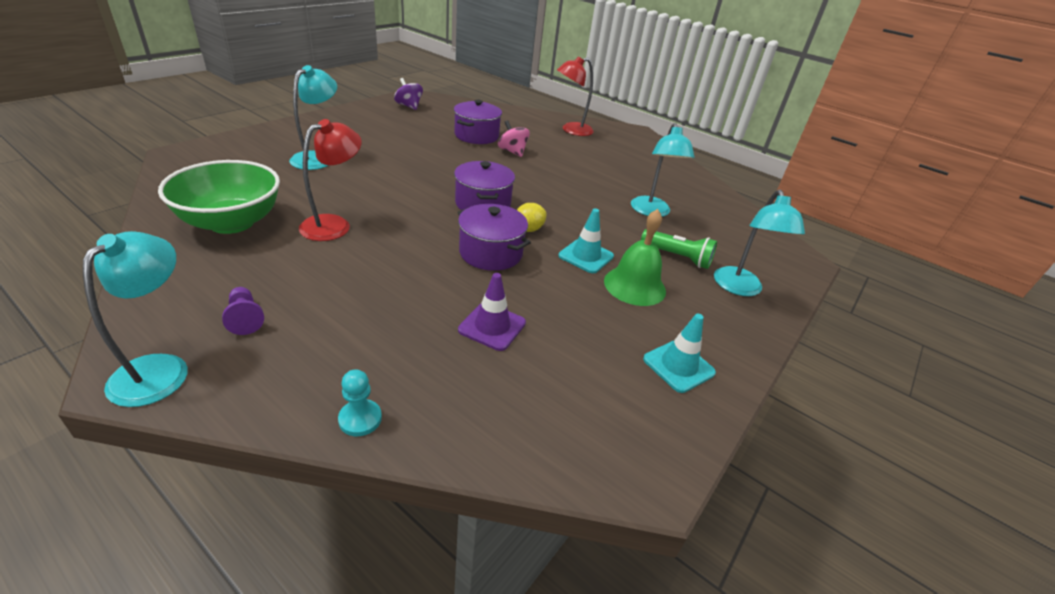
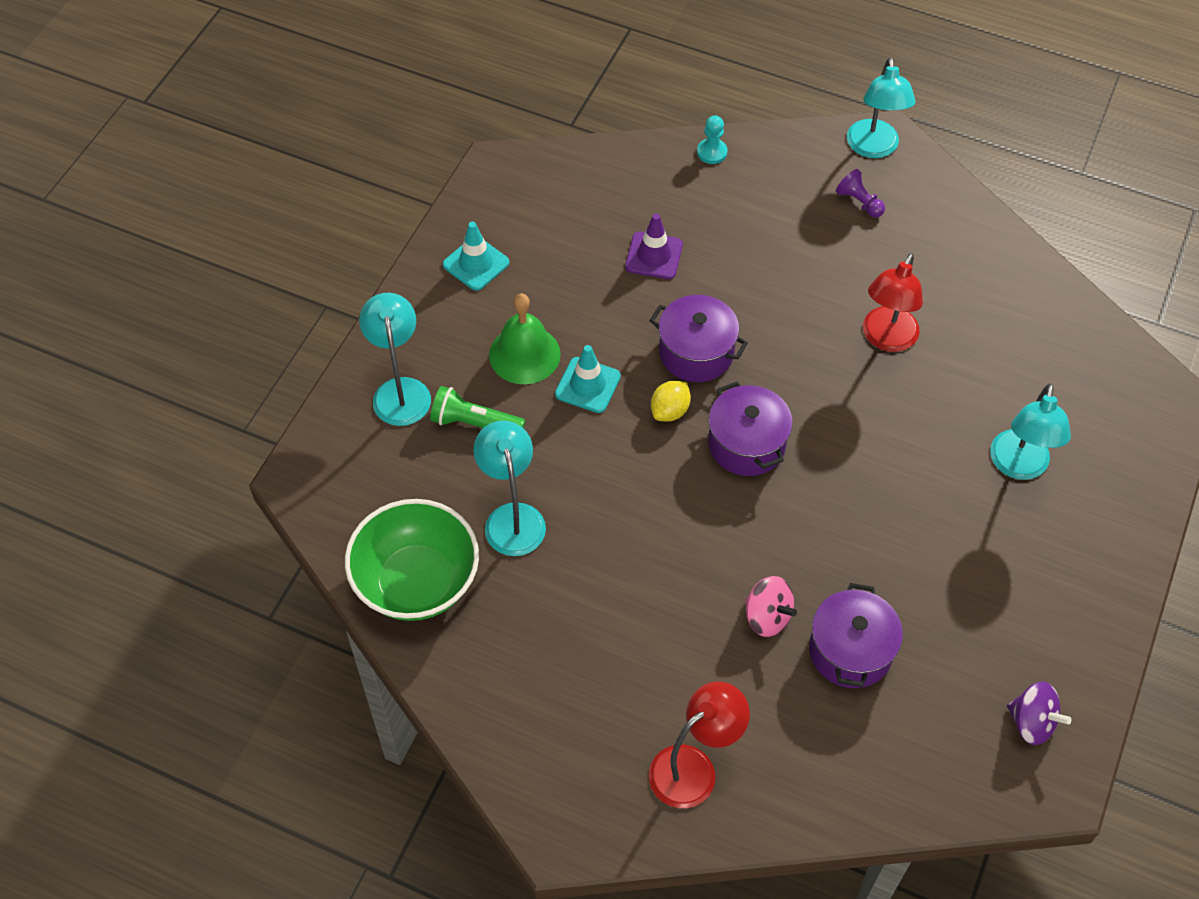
camera: 170 degrees right, 20 degrees up
(231, 222) = (985, 304): green bowl -> green bowl (417, 582)

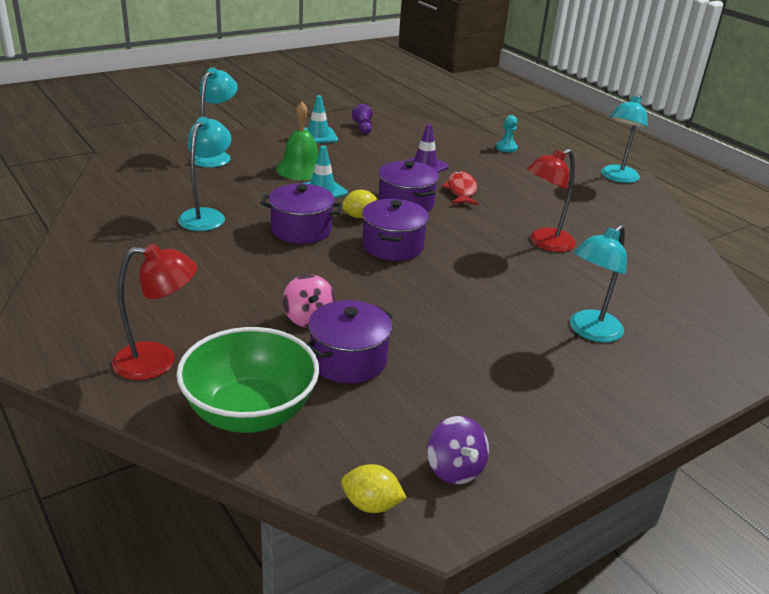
camera: 30 degrees right, 25 degrees down
(417, 582) = (116, 215): green bowl -> green bowl (250, 412)
(474, 423) = (237, 179): green flashlight -> none
(633, 476) = (301, 229): none -> purple pot
(732, 286) = (461, 190): none -> red fish
(859, 202) = (585, 191): purple pawn -> purple pawn (363, 128)
(1001, 803) = (371, 504): none -> yellow lemon

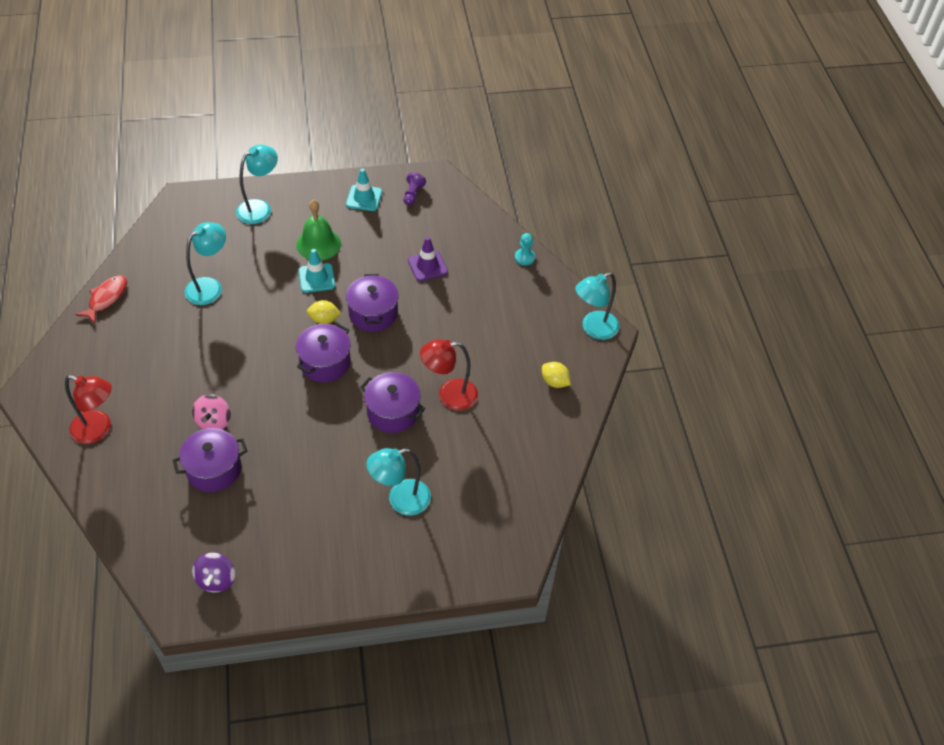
camera: 25 degrees right, 20 degrees up
(250, 412) = (128, 492): green bowl -> none
(301, 229) = (269, 323): purple pot -> purple pot (393, 412)
(371, 504) = (152, 585): yellow lemon -> yellow lemon (554, 382)
(461, 190) = (433, 309): red fish -> red fish (106, 298)

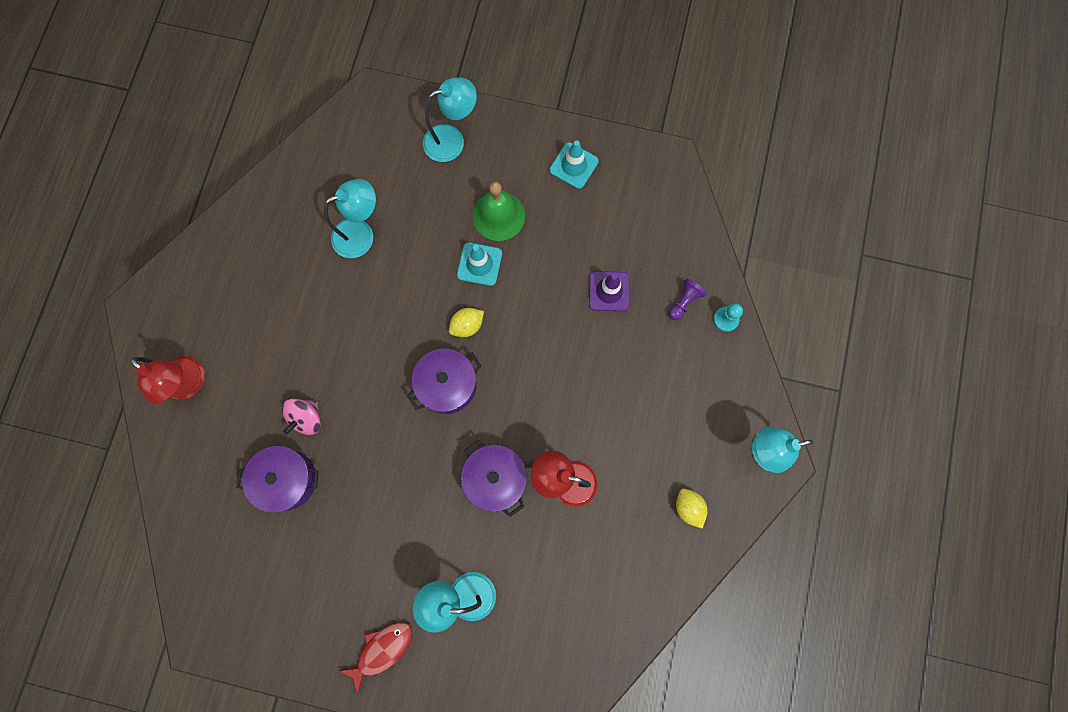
camera: 25 degrees right, 25 degrees up
(106, 298) = (249, 212): red fish -> red fish (382, 650)
(216, 579) = (246, 616): purple spinning top -> none
(324, 320) = (467, 325): yellow lemon -> yellow lemon turned 60 degrees counterclockwise
(373, 313) = (523, 337): purple pot -> none
(413, 194) = (632, 179): purple pawn -> purple pawn (684, 302)

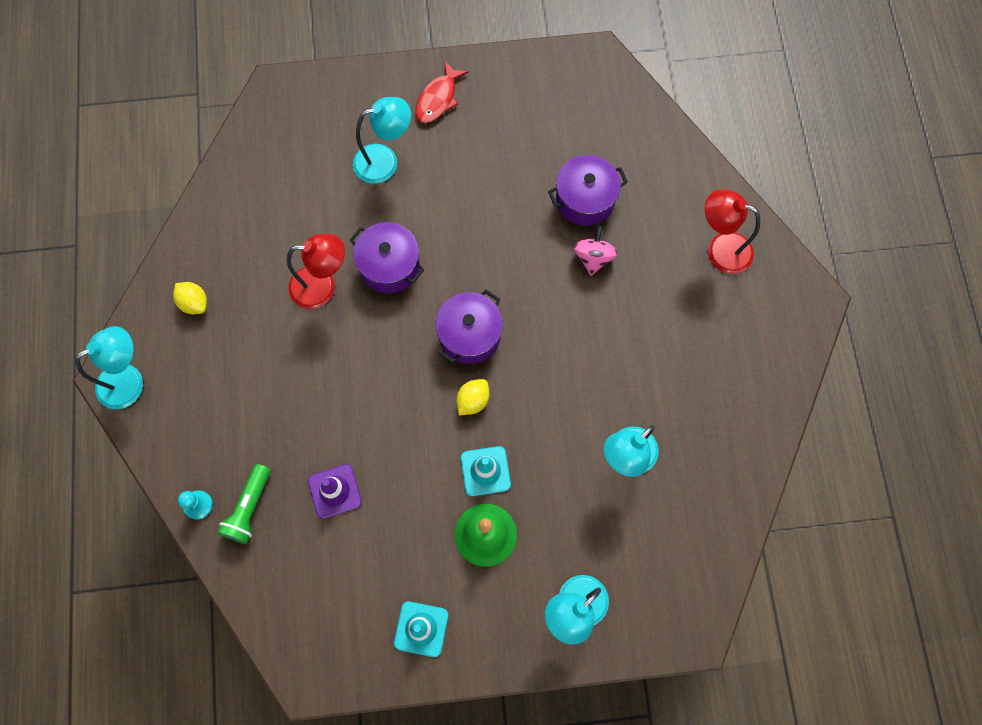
camera: 160 degrees right, 5 degrees down
(684, 302) = (249, 508): purple pawn -> green flashlight

